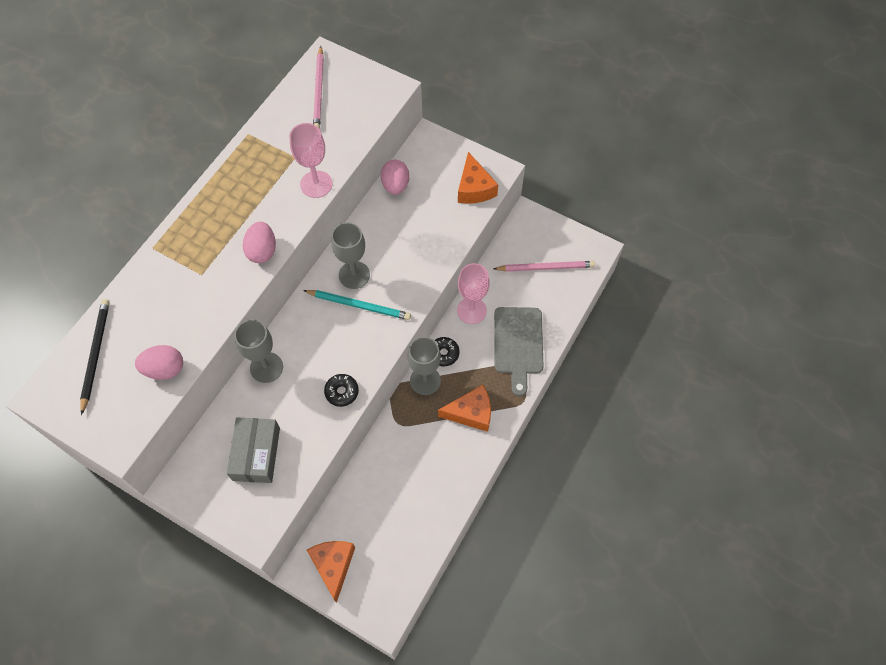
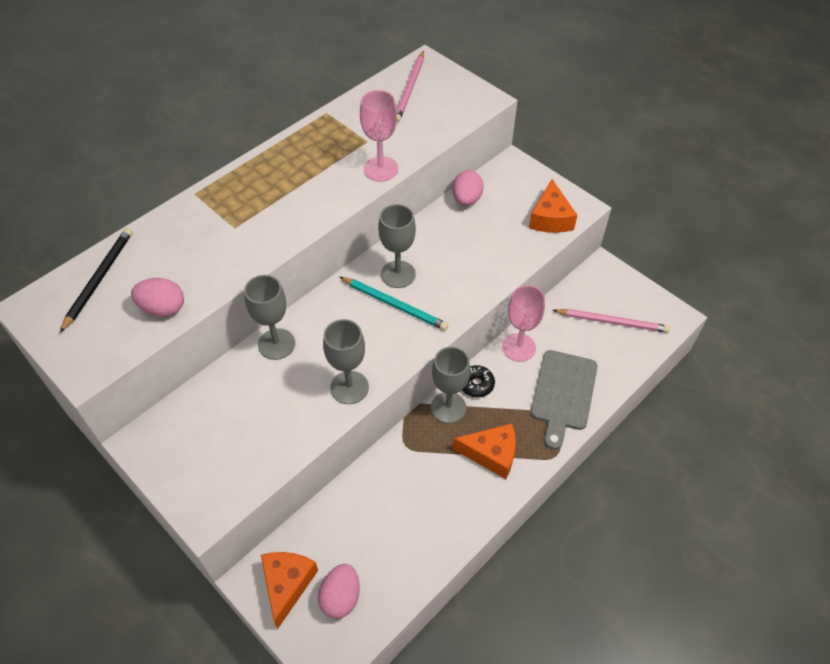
camera: 15 degrees right, 10 degrees down
(256, 454) = (236, 429): grey box -> none
(262, 251) = (304, 218): pink egg -> pink egg (341, 597)
(342, 392) = (349, 387): black donut -> grey goblet

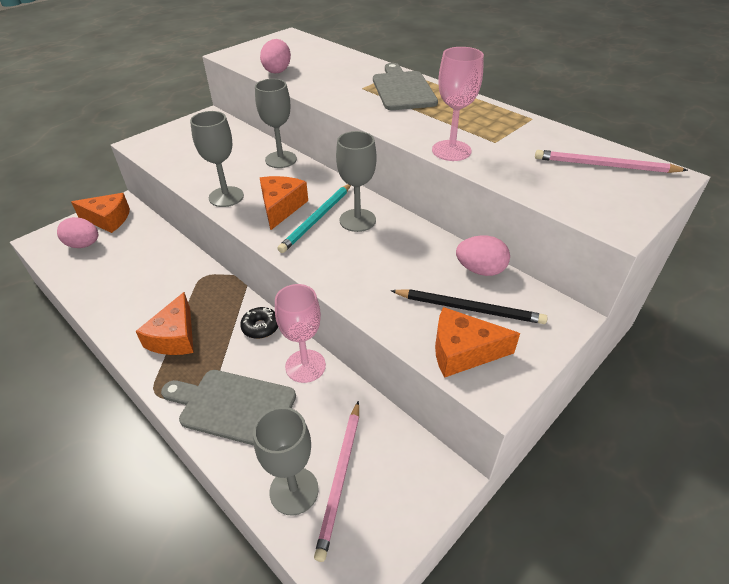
camera: 90 degrees right, 10 degrees down
(99, 279) = (310, 50): black pencil -> black pencil (469, 308)
(246, 194) = (402, 89): none -> grey cutting board
(373, 335) = (281, 207): none -> orange cheese
(448, 407) = (237, 305): grey goblet -> grey goblet (294, 490)

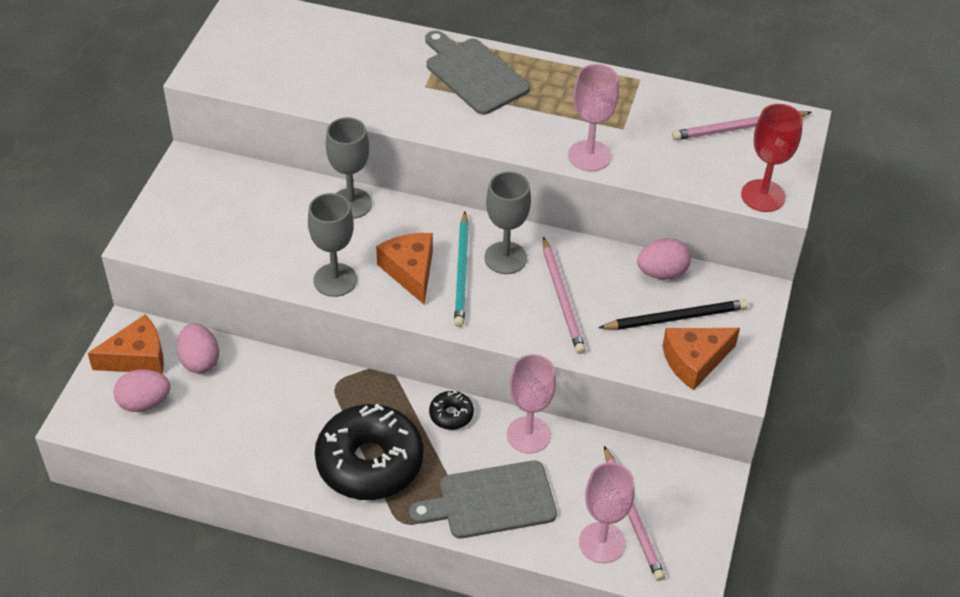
camera: 30 degrees left, 5 degrees up
(175, 337) = (370, 462): orange cheese -> black donut
(277, 70) = (296, 86): pink egg -> pink egg (200, 361)
(294, 490) = (602, 543): grey goblet -> pink goblet
(379, 260) = (562, 298): none -> pink pencil
(600, 217) = (763, 196): none -> red goblet

